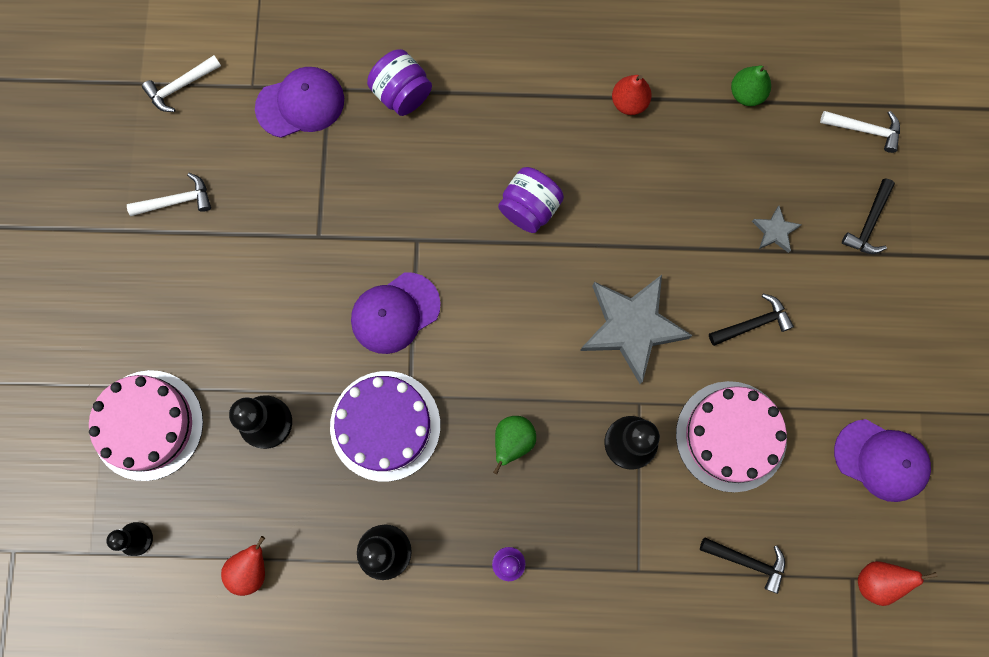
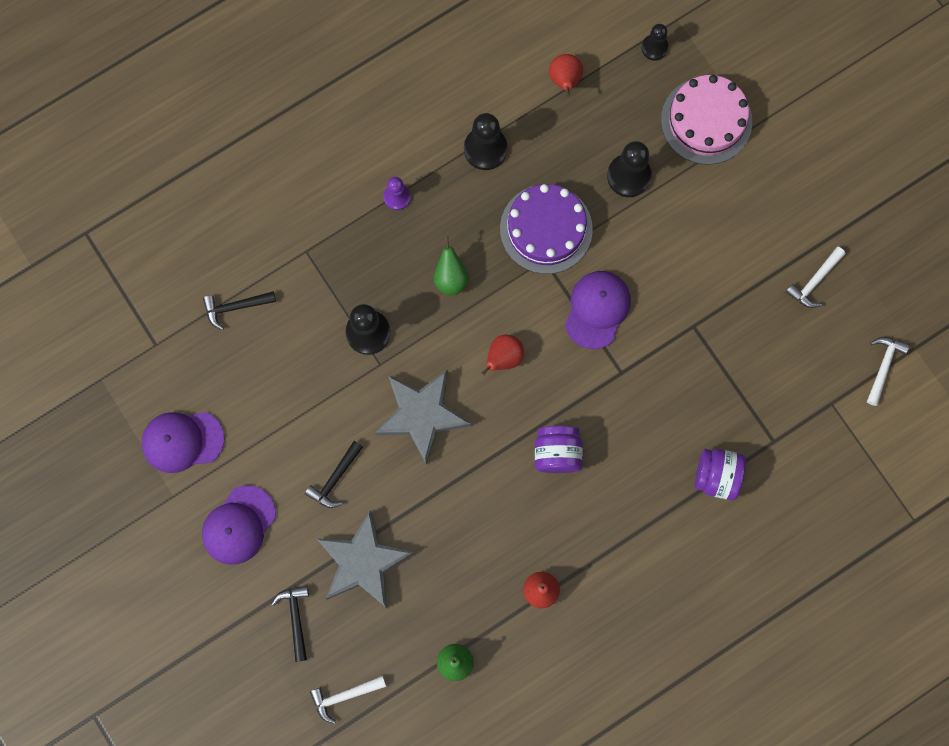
camera: 145 degrees right, 0 degrees up
(300, 104) = (785, 415): purple cap -> purple cap (239, 525)
(731, 436) = (300, 385): pink cake -> none
(774, 231) = (363, 562): grey star -> grey star, size x2.25
(877, 580) = (138, 354): red pear -> red pear (503, 358)

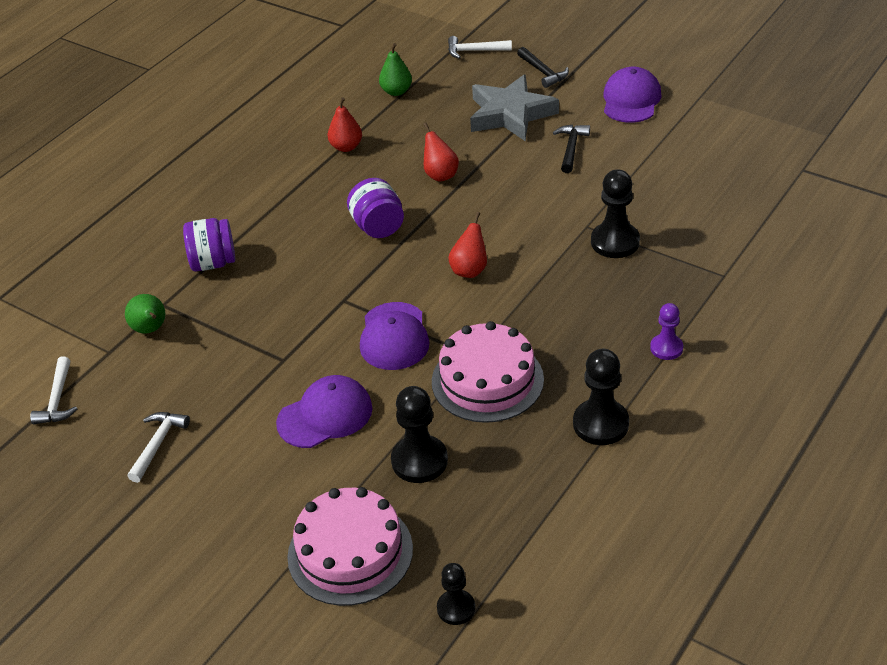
camera: 160 degrees right, 35 degrees down
(182, 441) = (722, 126): purple cap -> purple cap (325, 415)
(235, 307) = (755, 215): black hammer -> none
(344, 696) = (474, 51): white hammer -> white hammer turned 135 degrees counterclockwise
(422, 415) = (522, 208): grey star -> none
(450, 278) = (563, 307): green pear -> green pear (150, 330)
(546, 229) = (487, 380): purple cake -> pink cake
(565, 80) = (550, 526): red pear -> red pear (440, 175)

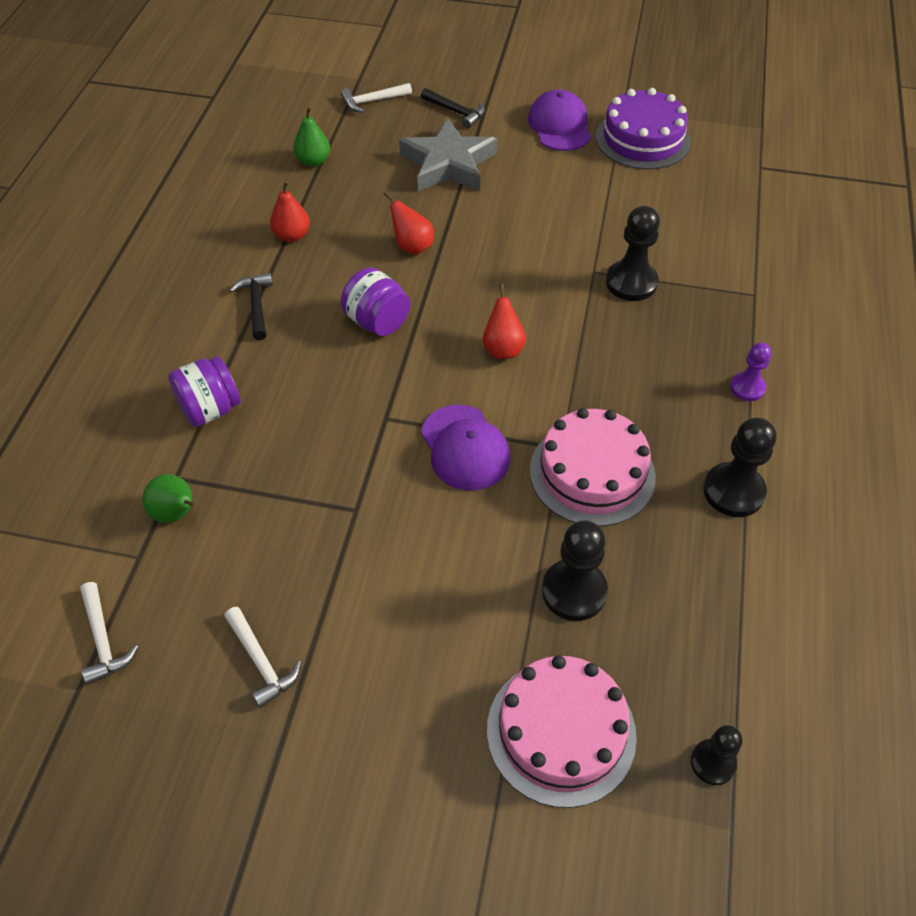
camera: 25 degrees left, 10 degrees up
(158, 444) = (261, 662): white hammer -> white hammer turned 150 degrees clockwise
(325, 415) = (440, 566): purple cap -> none
(571, 148) = (530, 189): black hammer -> black hammer (256, 305)
(702, 125) = (642, 139): none -> purple cake

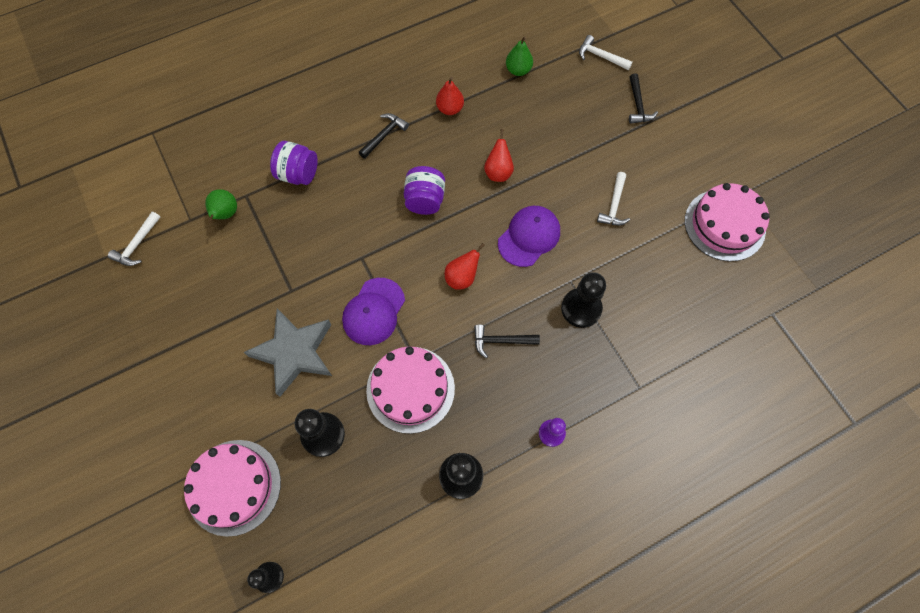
camera: 50 degrees right, 15 degrees up
(261, 662) = (174, 320): white hammer -> white hammer (614, 205)
(448, 164) = (586, 137): grey star -> grey star (294, 353)
(560, 126) = (686, 169): purple cap -> purple cap (529, 237)
(608, 363) = (501, 341): none -> black hammer
(642, 139) = (724, 225): purple cake -> pink cake

